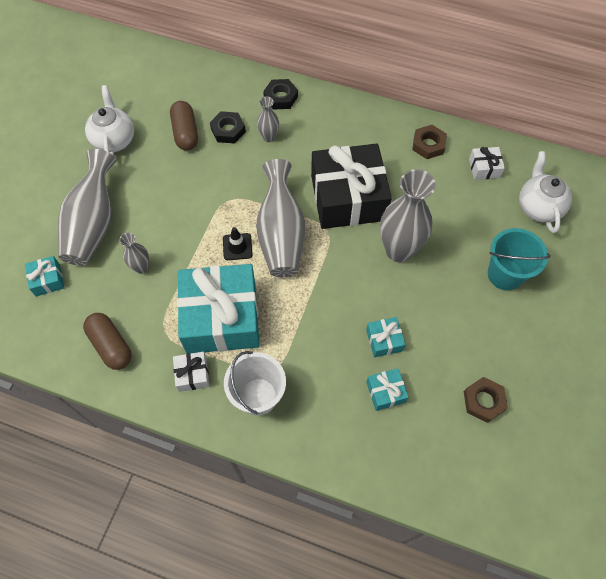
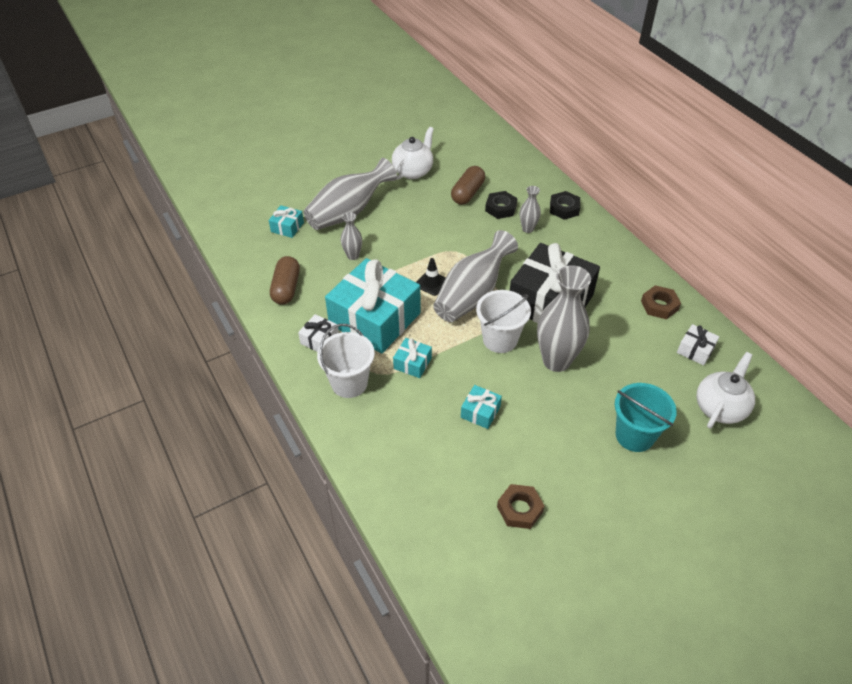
camera: 40 degrees right, 15 degrees down
(340, 262) = (500, 339): none -> white bucket
(385, 392) = (445, 446): turquoise gift -> turquoise gift (412, 363)

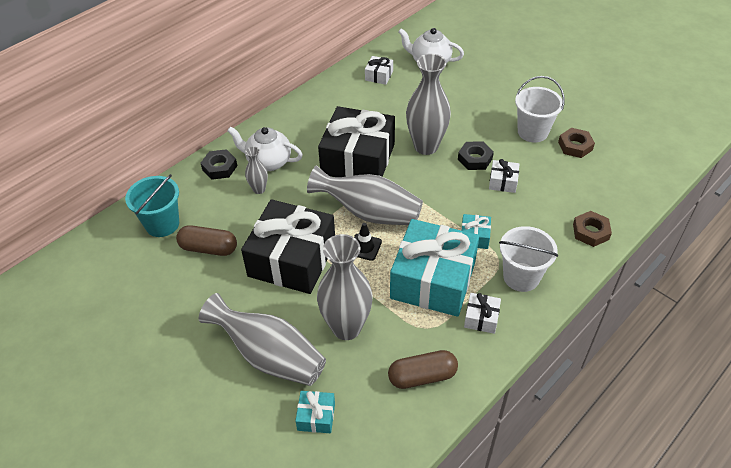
camera: 105 degrees left, 0 degrees up
(353, 256) = (346, 327): grey vase -> grey vase, size x2.05
(413, 171) = (173, 310): white teapot -> white teapot (268, 162)
(436, 237) = (292, 259): none -> black gift
(480, 412) = (503, 182): turquoise gift -> white gift
(500, 208) = (229, 215): black nut -> black nut (475, 159)
(500, 339) = (418, 184): white bucket -> white bucket (532, 132)
(634, 435) = (477, 99): turquoise bucket -> turquoise bucket (162, 224)
(659, 305) = (337, 96): brown nut -> brown nut (590, 232)

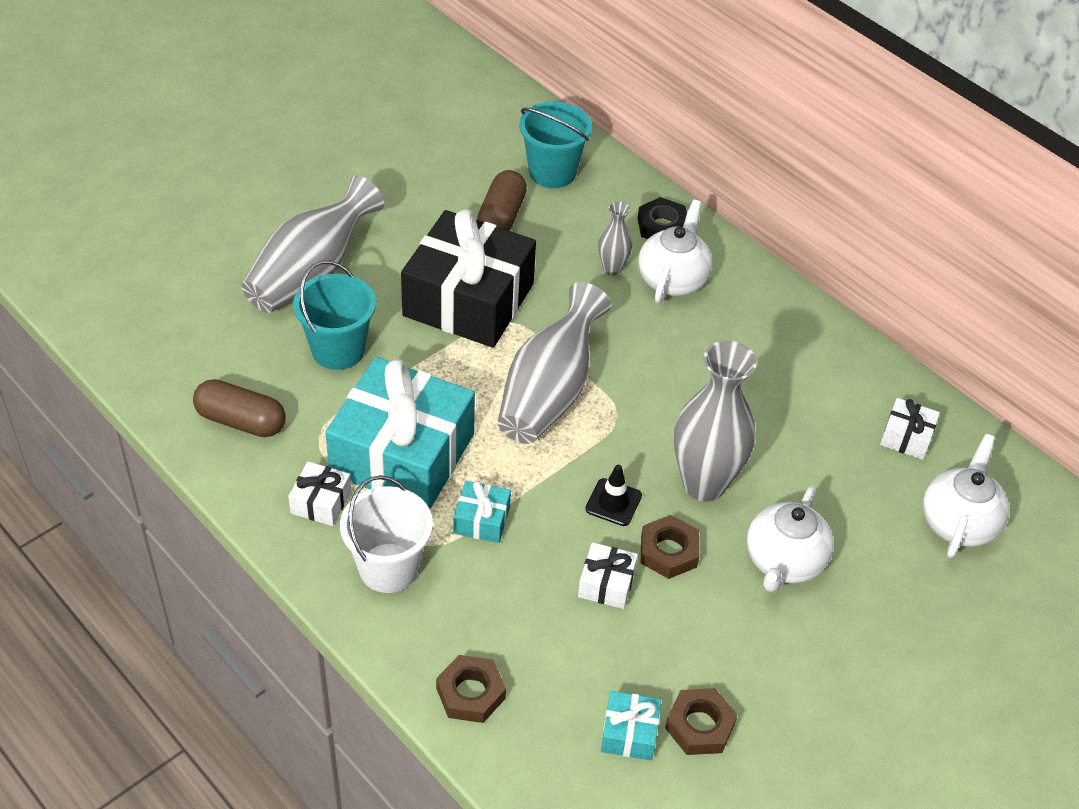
camera: 90 degrees right, 0 degrees up
(316, 416) = (213, 312): turquoise gift -> turquoise gift (629, 733)
(346, 327) = (338, 350): grey vase -> turquoise bucket
(358, 159) = (674, 388): black gift -> none
(364, 247) = (480, 381): black traffic cone -> black traffic cone (613, 502)
(422, 376) = (241, 421): brown capsule -> brown capsule turned 60 degrees counterclockwise
(470, 118) = (783, 562): none -> white teapot
(475, 159) = (668, 551): black nut -> brown nut
(532, 132) = (743, 660): white bucket -> none

